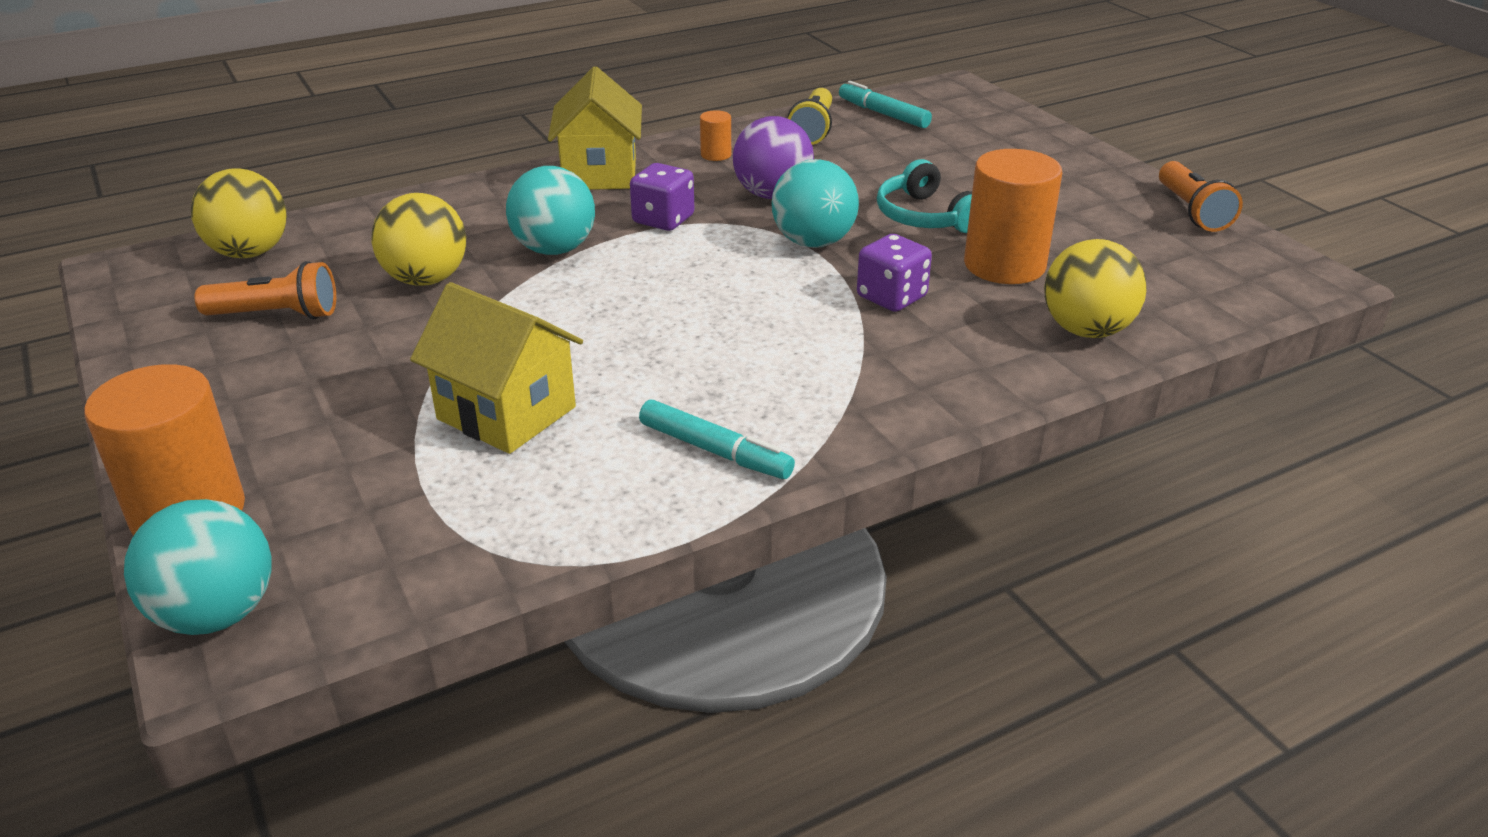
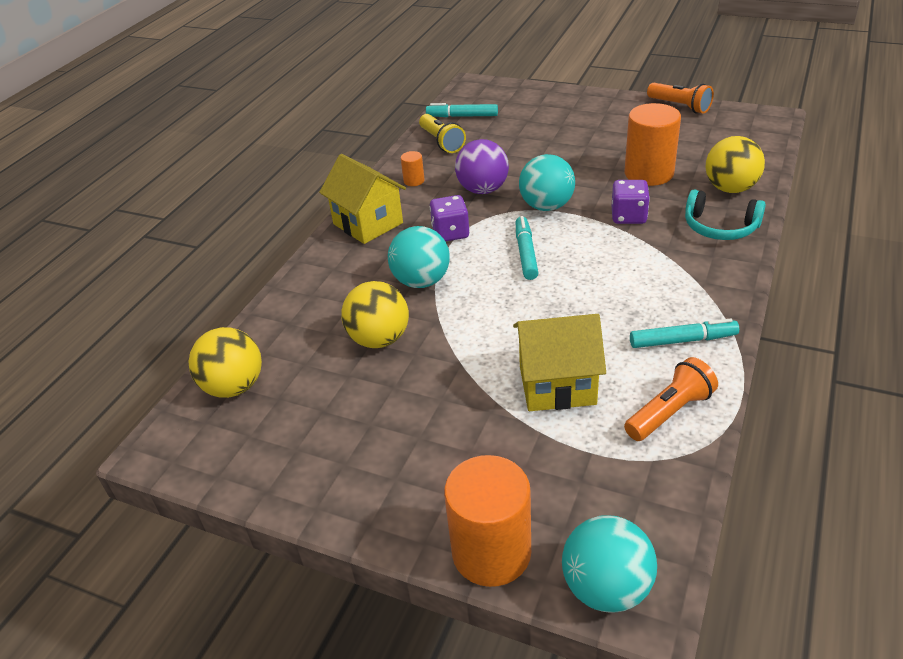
camera: 35 degrees left, 5 degrees up
(276, 315) = (326, 413): orange flashlight -> orange flashlight (669, 412)
(705, 276) = (526, 253): none -> turquoise marker
(925, 217) = (575, 165): turquoise headphones -> turquoise headphones (720, 227)

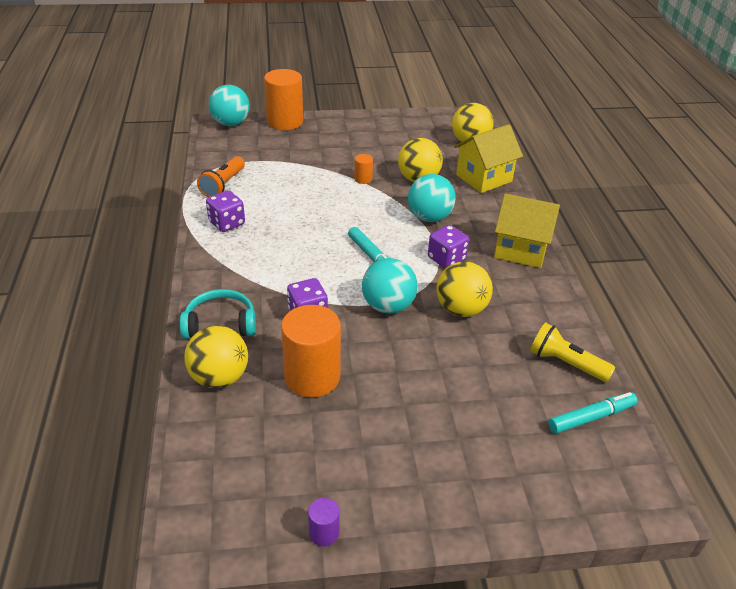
camera: 145 degrees right, 0 degrees up
(414, 181) = (534, 302): orange cylinder -> orange cylinder (363, 179)
(483, 190) = (461, 309): purple ball -> yellow ball
(557, 385) = (293, 182): yellow house -> yellow house (484, 178)
(680, 106) = (324, 533): orange flashlight -> purple cylinder
(682, 340) = (227, 223): turquoise marker -> purple dice

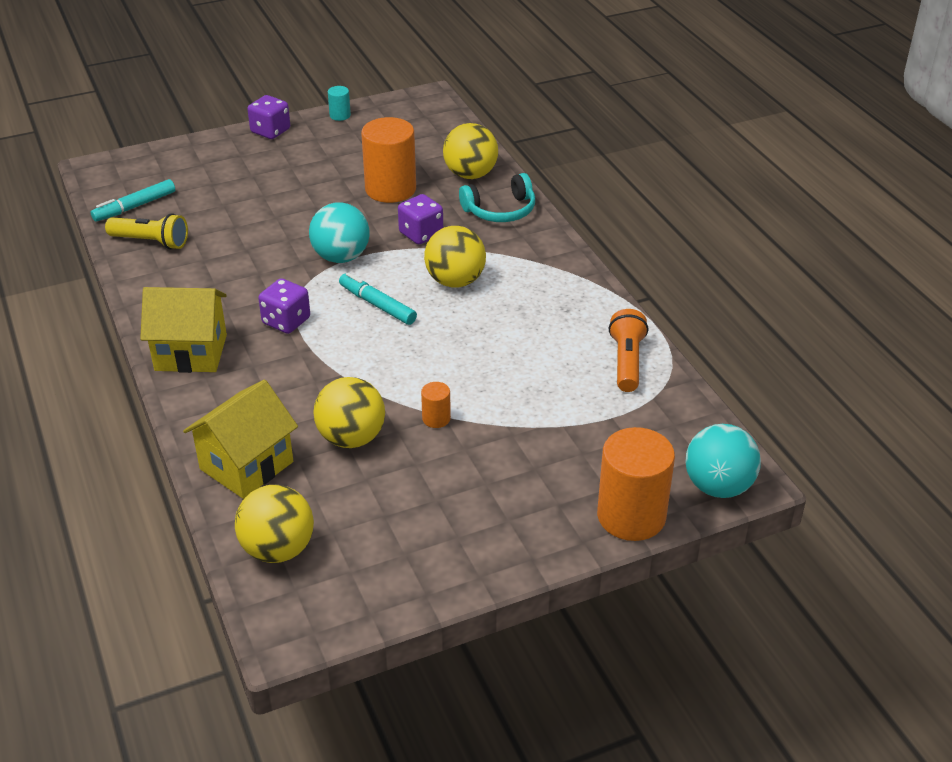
camera: 165 degrees right, 0 degrees up
(227, 223) = (576, 309): purple dice -> purple dice (270, 131)
(324, 533) = (340, 115): purple cylinder -> turquoise cylinder
(429, 217) = (319, 374): turquoise ball -> none
(461, 309) = (261, 269): yellow ball -> yellow ball (455, 281)

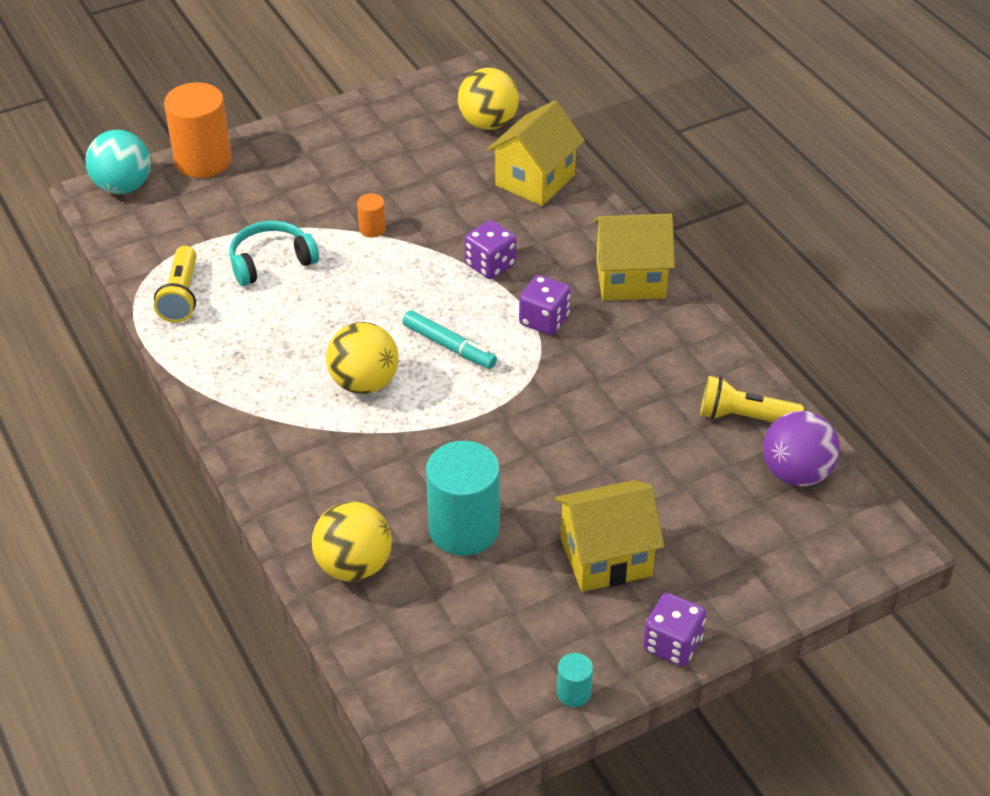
camera: 175 degrees right, 5 degrees up
(135, 207) = (796, 473): turquoise marker -> purple ball
(295, 170) = (606, 557): none -> yellow house
(341, 257) = (505, 409): turquoise ball -> none
(351, 438) = (448, 207): yellow ball -> none
(390, 189) = (464, 529): orange cylinder -> turquoise cylinder
(421, 234) = (412, 451): purple dice -> purple dice (490, 265)
(500, 210) = (311, 499): turquoise headphones -> turquoise headphones (271, 261)
(627, 362) = (181, 296): orange flashlight -> yellow flashlight

